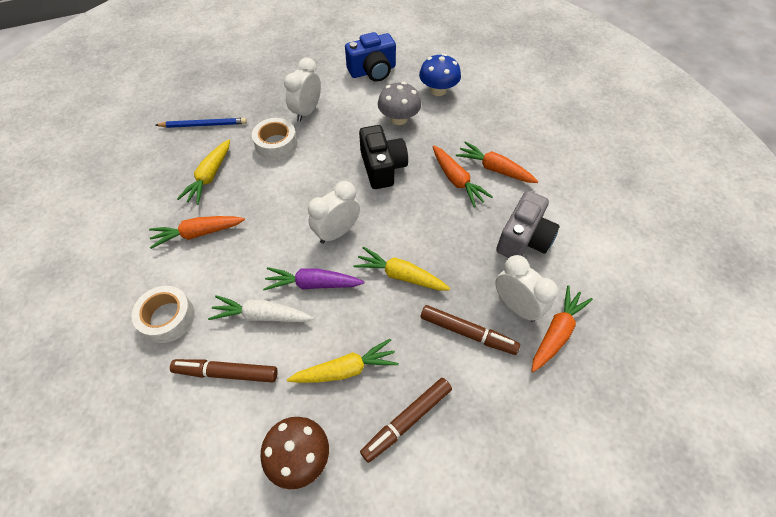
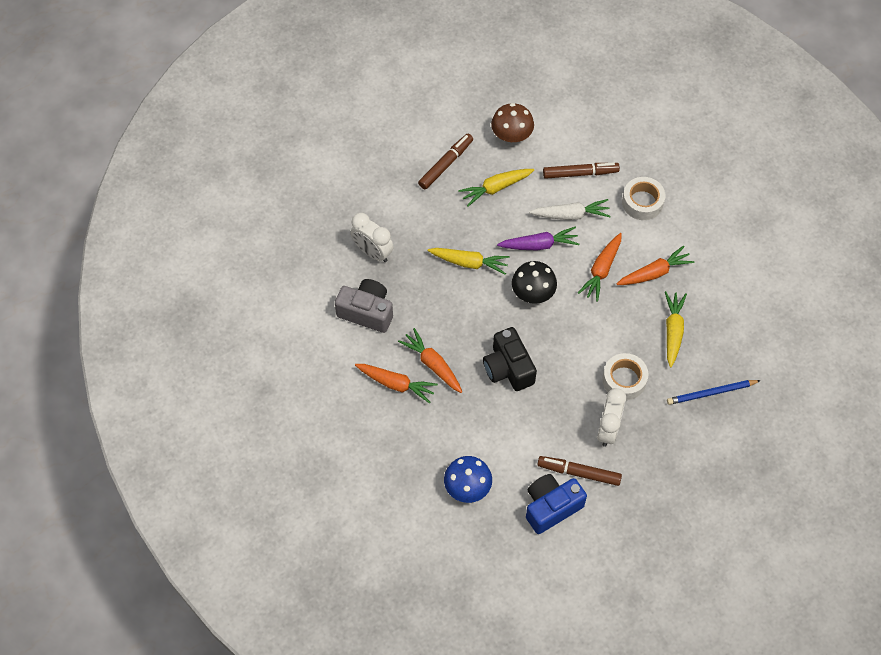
camera: 170 degrees right, 5 degrees up
(337, 232) = (533, 292): white clock -> black mushroom
(399, 119) = (504, 435): grey mushroom -> none
(467, 333) = (409, 226): brown marker -> brown marker (579, 473)
(523, 239) = (367, 312): grey camera -> grey camera turned 90 degrees clockwise
(556, 332) = (341, 237): orange carrot -> orange carrot (601, 270)

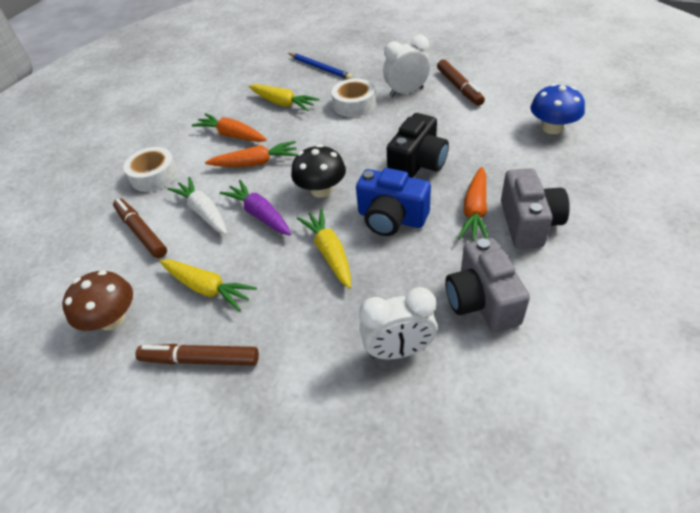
camera: 120 degrees left, 15 degrees down
(373, 252) = (398, 350): white clock -> white clock turned 75 degrees clockwise
(396, 384) = (528, 223): orange carrot -> grey camera
(551, 507) = (503, 86): blue camera -> blue camera (391, 218)
(673, 331) = (283, 103): yellow carrot -> yellow carrot turned 120 degrees counterclockwise

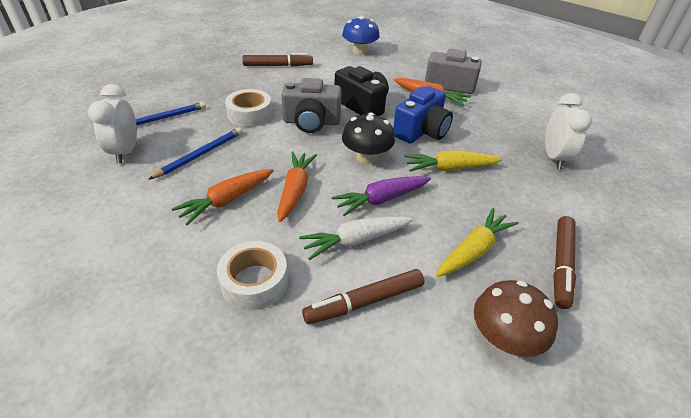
camera: 80 degrees left, 5 degrees down
(283, 103) = (200, 154): yellow carrot -> blue pencil
(406, 92) = (259, 87): white clock -> white clock (126, 151)
(482, 301) = (514, 117): grey camera -> grey camera (311, 122)

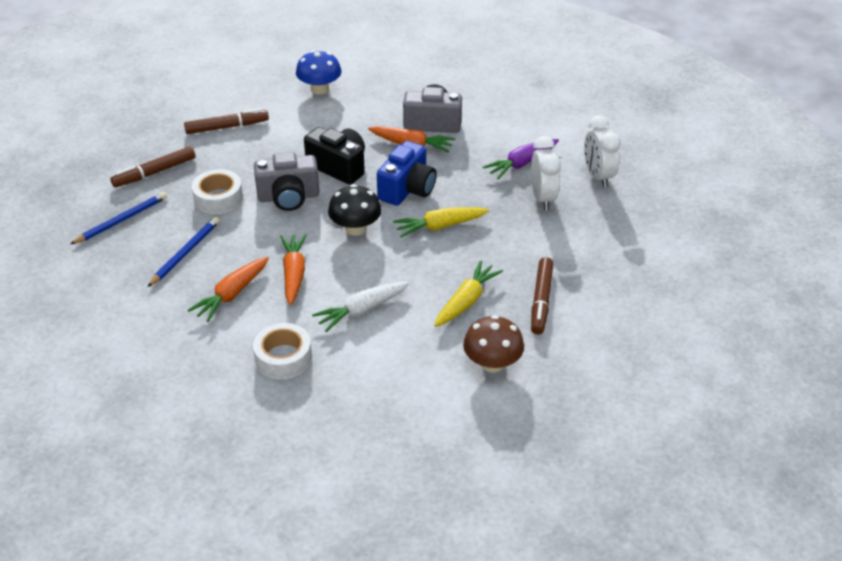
camera: 10 degrees left, 0 degrees up
(126, 151) = (106, 262): white clock -> white clock (598, 176)
(364, 302) = (379, 357): brown marker -> brown marker (155, 172)
(381, 200) = (378, 269): purple carrot -> purple carrot (521, 164)

